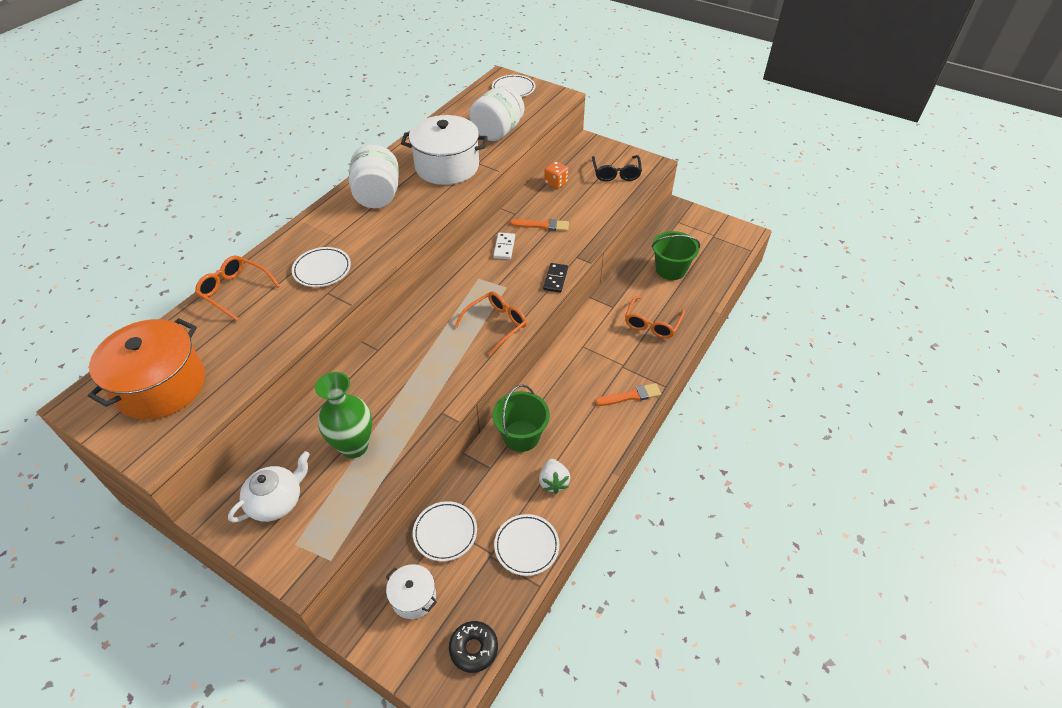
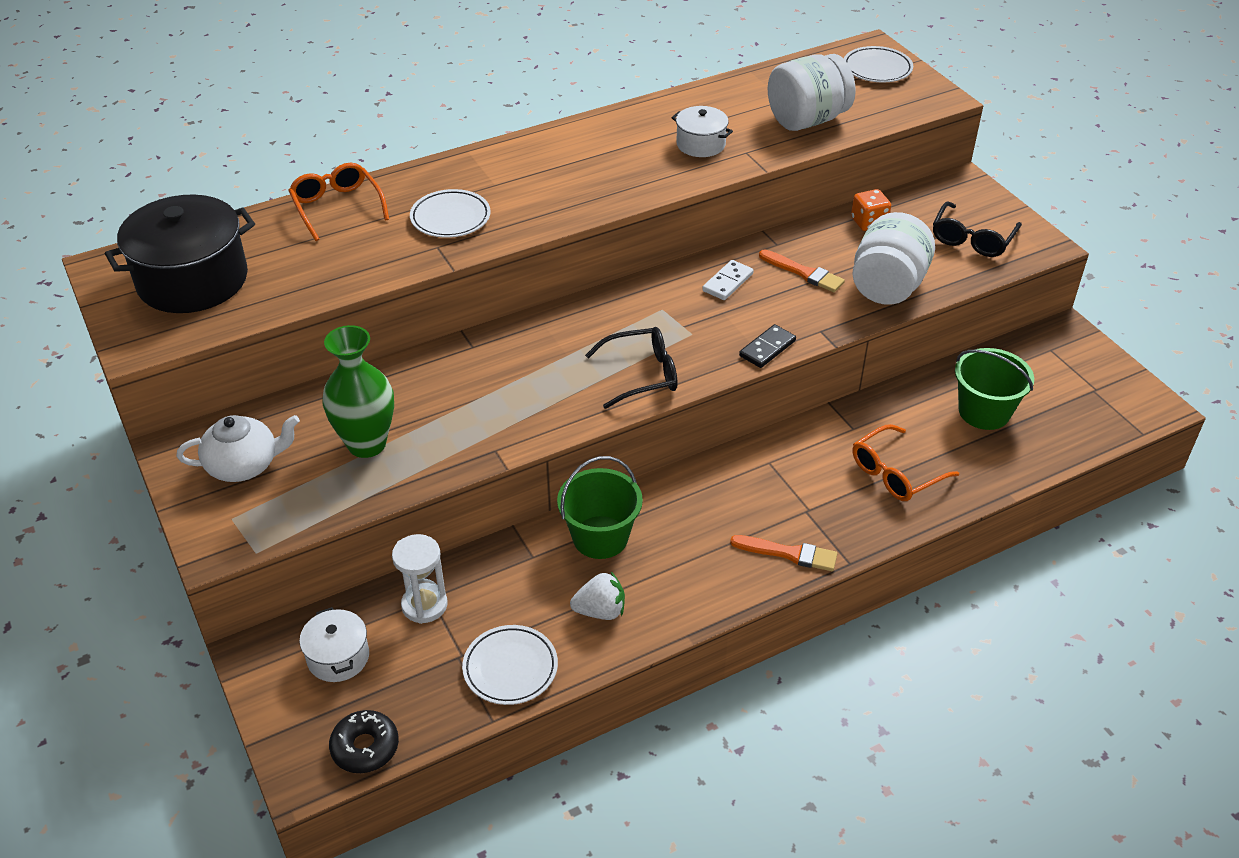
camera: 30 degrees right, 5 degrees down
(161, 386) = (192, 280): orange pot -> black pot
(377, 196) = (582, 153): white jar -> white jar (887, 287)
(445, 532) = (424, 605): white plate -> white hourglass
(447, 166) = (701, 144): white pot -> white pot, size x0.51
(496, 324) = (642, 375): orange glasses -> black glasses
(553, 482) = (600, 611): white strawberry -> white strawberry turned 120 degrees counterclockwise

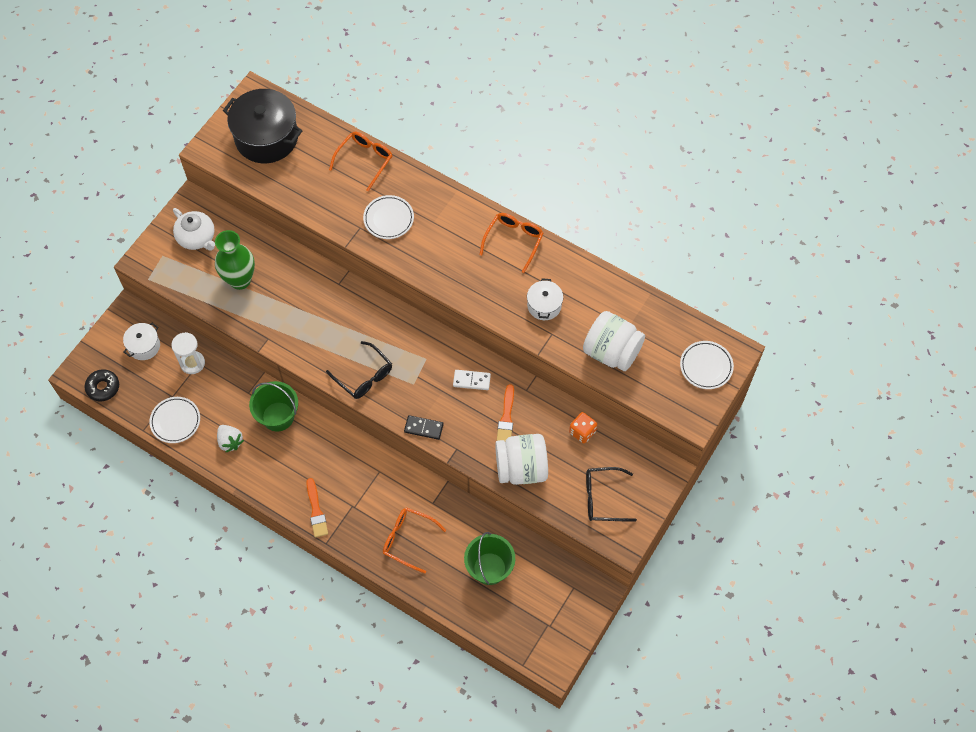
camera: 60 degrees right, 20 degrees up
(587, 135) = (514, 241): none -> orange glasses

